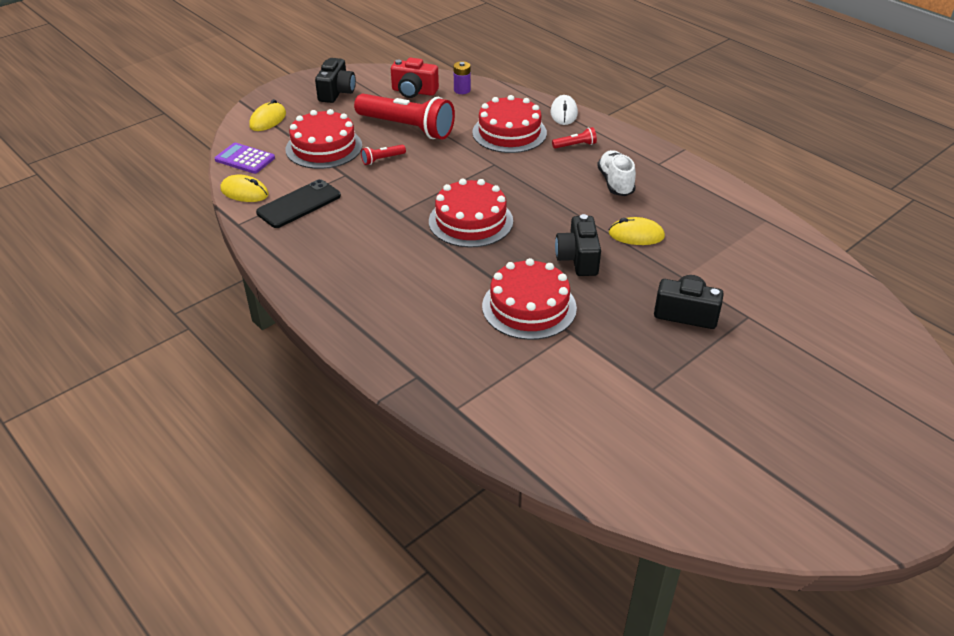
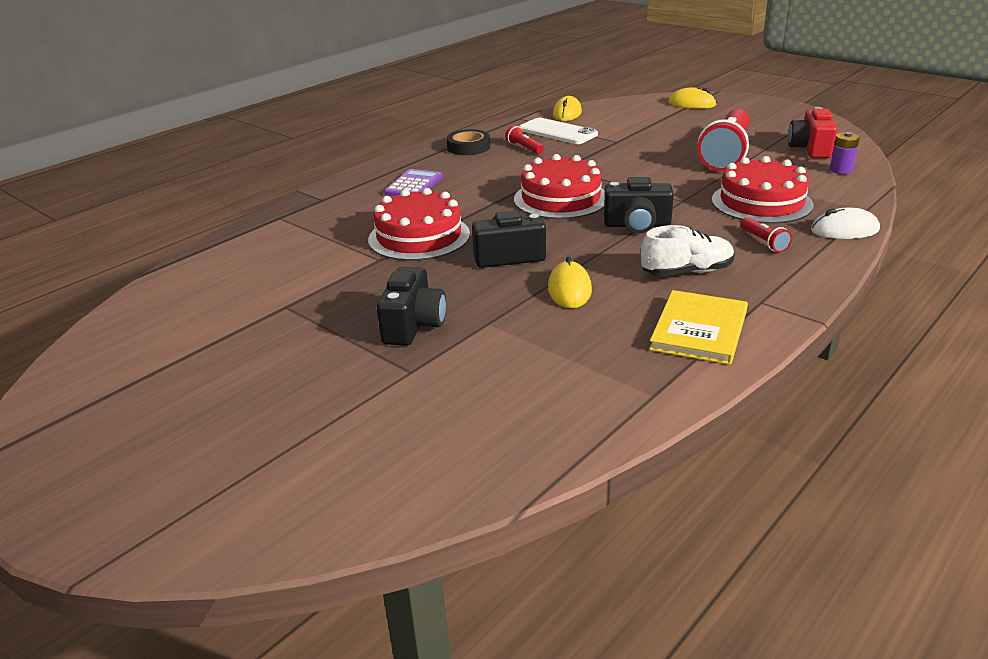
camera: 85 degrees right, 10 degrees down
(245, 159) = (619, 106): purple calculator -> purple calculator (414, 185)
(299, 204) = (557, 132): black phone -> white phone
(311, 265) = (468, 147): none -> black tape
(324, 147) = (659, 128): red cake -> none
(336, 92) = (771, 119): black camera -> black camera (637, 225)
(382, 159) = (654, 151): red flashlight -> red flashlight (524, 148)
(693, 192) = (699, 330): none -> yellow book

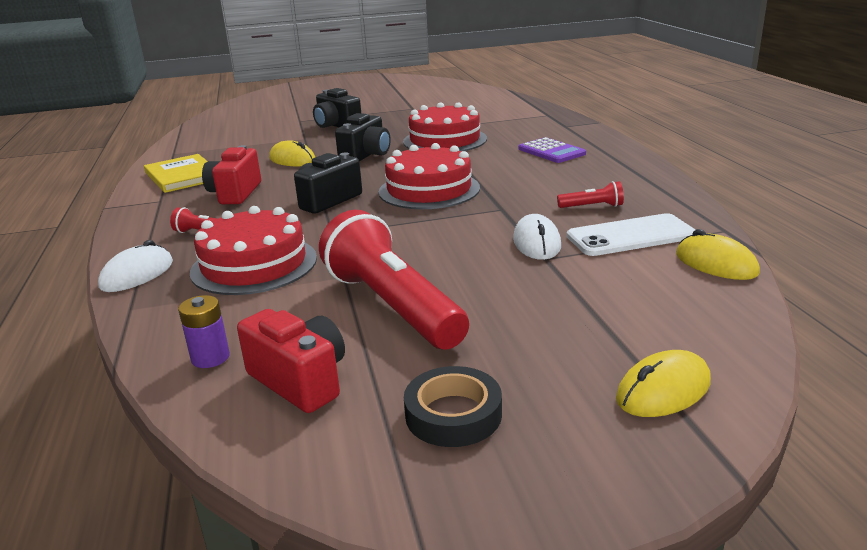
camera: 125 degrees right, 5 degrees down
(468, 147) = (631, 185): black tape -> black tape (453, 414)
(601, 147) = (536, 243): none -> white mouse
(687, 272) = (235, 193): white shoe -> red camera

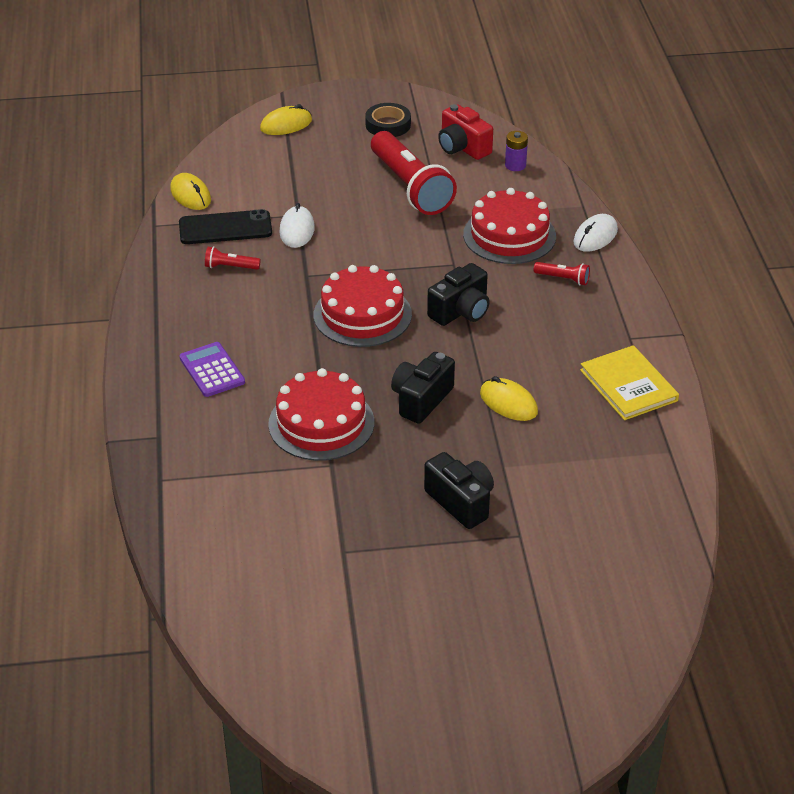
camera: 175 degrees left, 15 degrees up
(235, 193) = (555, 338): red camera -> none
(630, 236) = (225, 228): white phone -> black phone

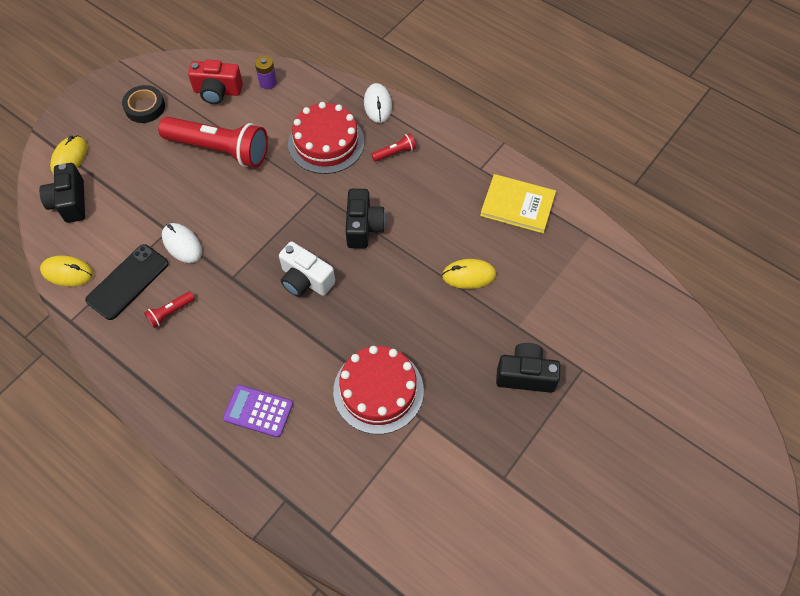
camera: 45 degrees left, 20 degrees up
(362, 314) = (305, 280): red cake -> white camera
(421, 399) = (417, 317): black camera -> black camera (70, 202)

